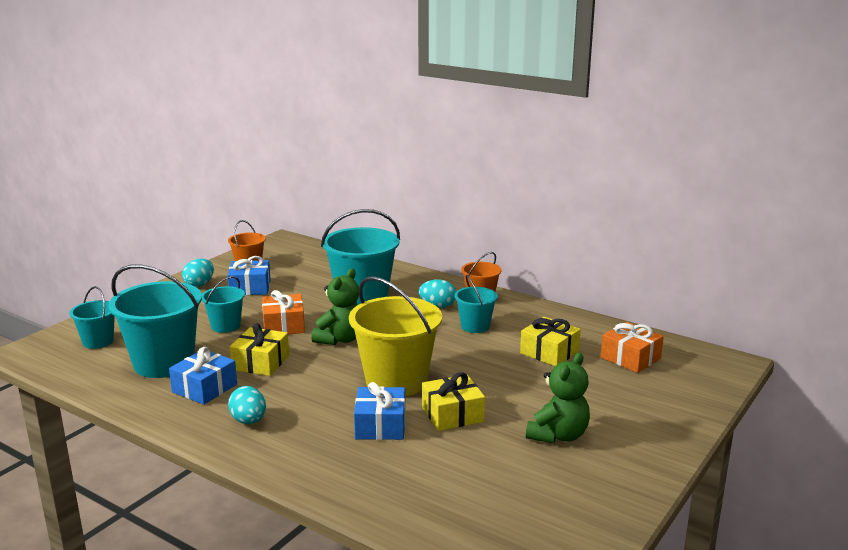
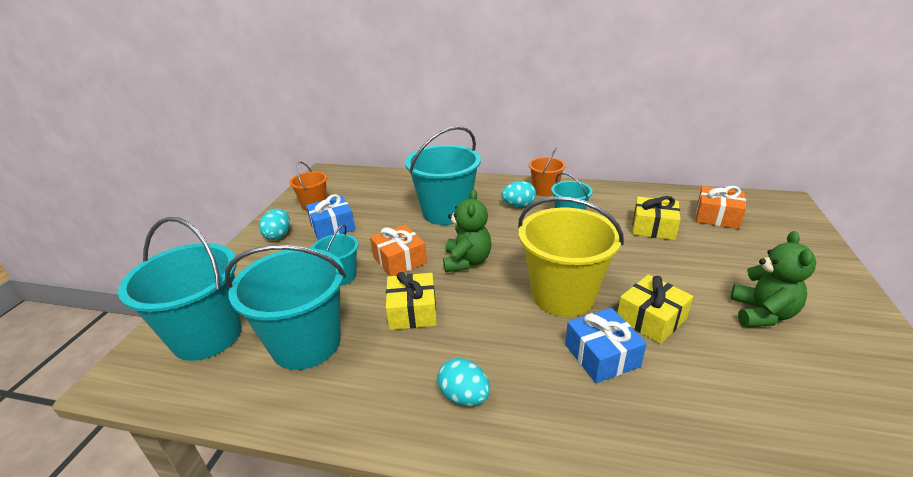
camera: 20 degrees left, 10 degrees up
(98, 341) = (207, 335): turquoise bucket -> turquoise bucket, size x1.90
(204, 388) = (378, 364): blue gift -> none

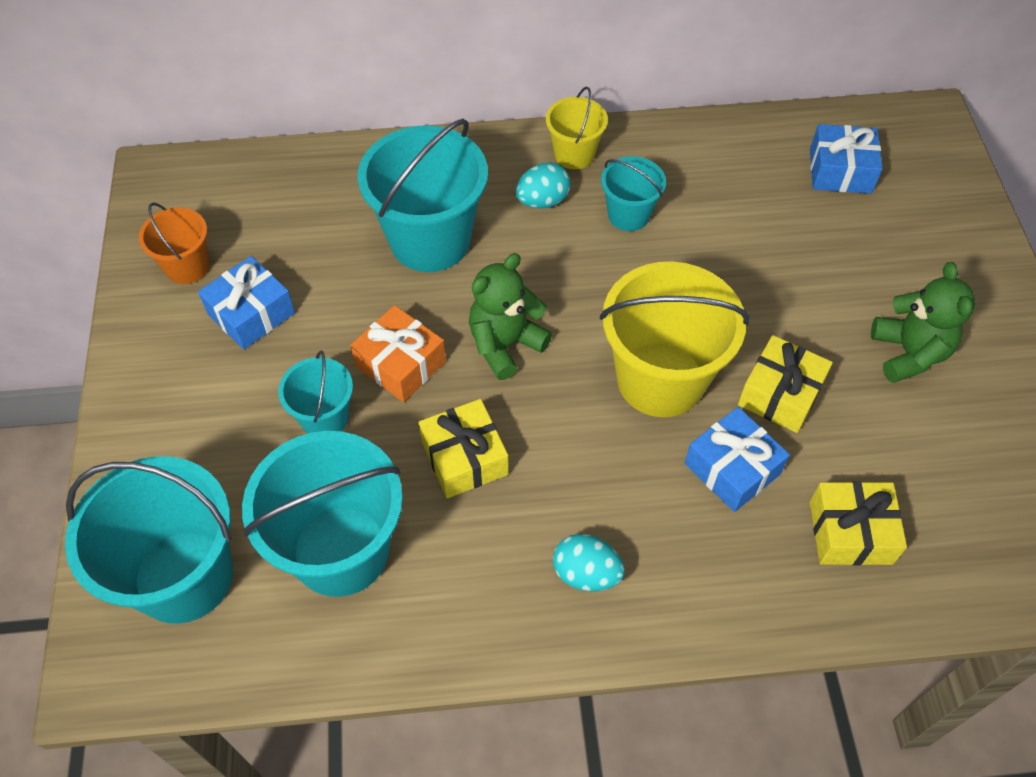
camera: 20 degrees left, 25 degrees up
(278, 235) = (166, 354): turquoise egg -> none
(467, 261) = (505, 344): green teddy bear -> green teddy bear turned 120 degrees counterclockwise
(545, 190) = (574, 154): orange bucket -> yellow bucket
(653, 227) = (755, 213): yellow gift -> yellow gift (850, 532)
(717, 216) = (840, 171): orange gift -> blue gift

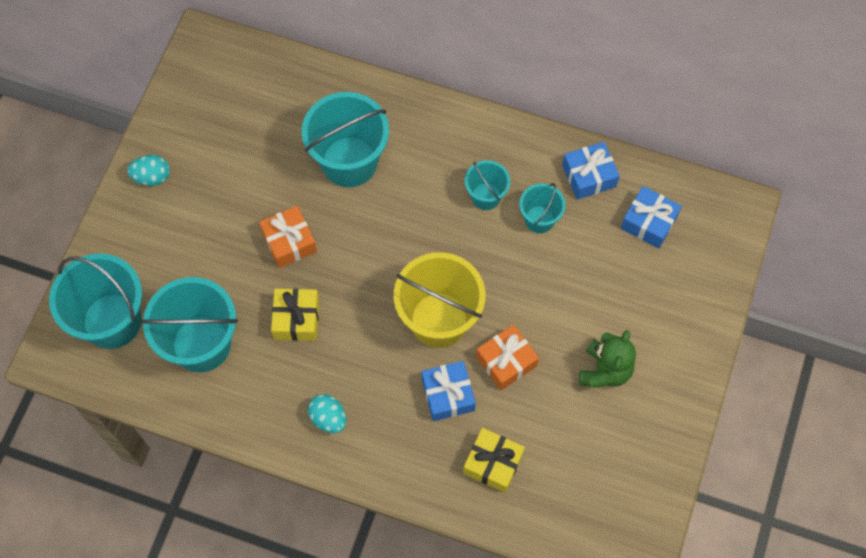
camera: 25 degrees right, 10 degrees up
(187, 267) = (193, 119): orange bucket -> none
(251, 313) = (217, 169): blue gift -> blue gift (589, 176)
(325, 418) = (229, 258): turquoise bucket -> turquoise bucket (539, 219)
(505, 344) = (358, 256): green teddy bear -> none
(542, 201) = (436, 162): turquoise egg -> turquoise egg (152, 177)
(574, 154) = (476, 135): yellow bucket -> none
(780, 394) = (506, 361): yellow gift -> orange gift

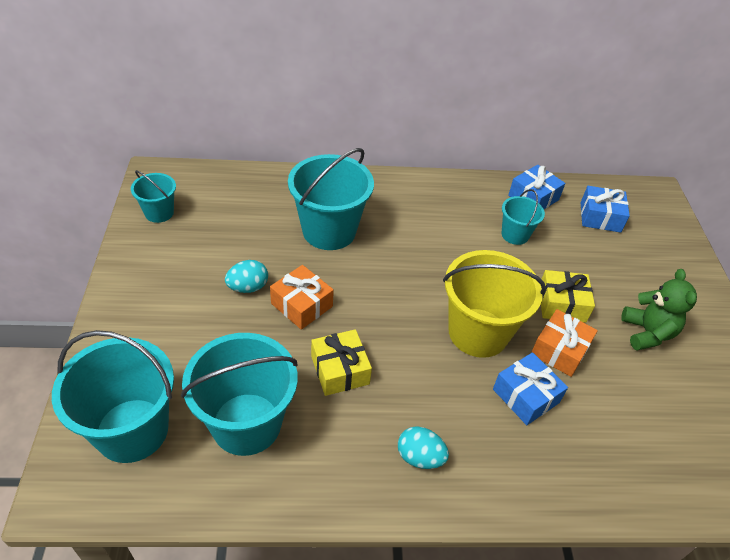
camera: 25 degrees left, 20 degrees down
(152, 177) = (138, 285): turquoise egg -> turquoise egg (248, 287)
(486, 196) = (461, 229): turquoise bucket -> turquoise bucket (159, 213)
(493, 463) = (608, 447): yellow gift -> yellow gift (561, 304)

